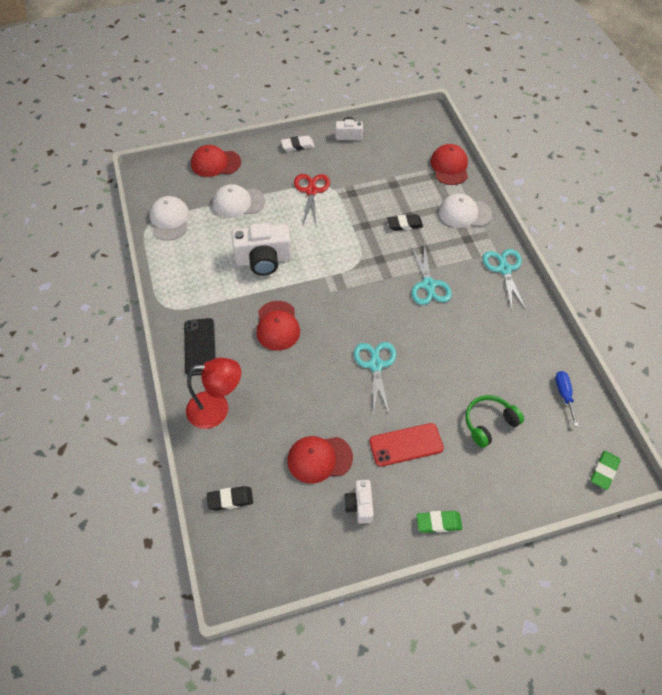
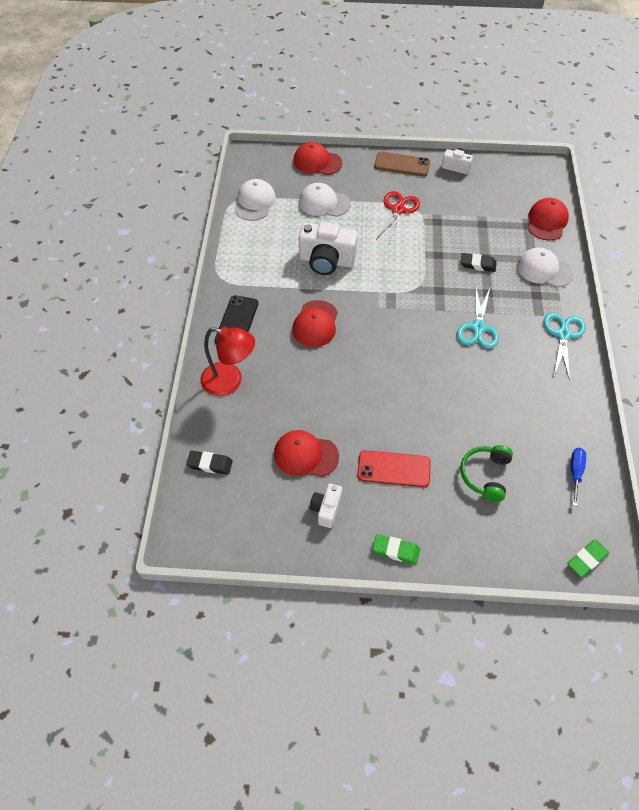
camera: 20 degrees right, 0 degrees up
(297, 145) = (402, 164): white eraser -> brown phone
(375, 365) = (394, 387): turquoise scissors -> none
(489, 423) = (485, 475): green headphones -> green headphones turned 60 degrees counterclockwise

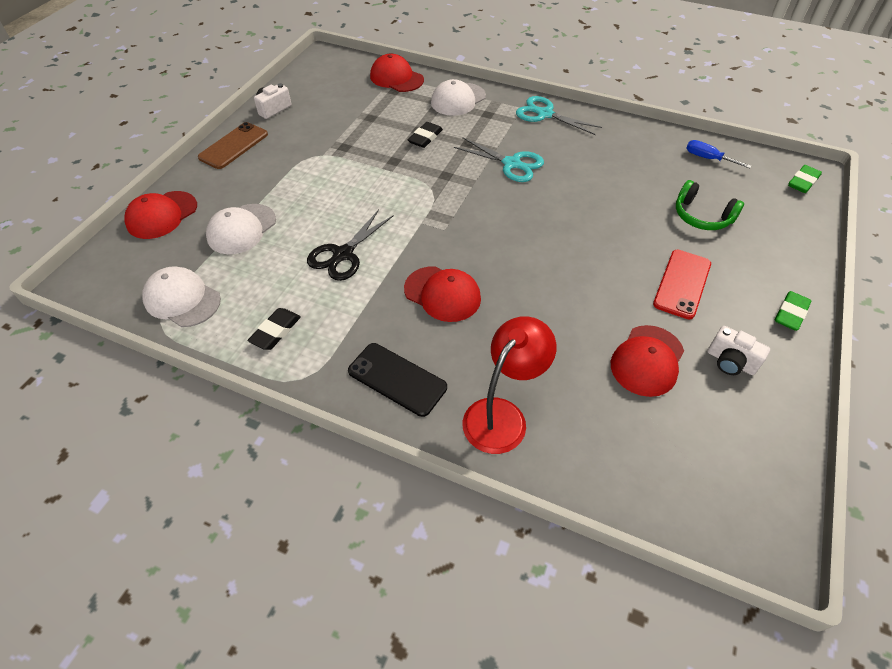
camera: 70 degrees left, 5 degrees down
(210, 464) = (641, 477): black eraser -> black eraser (275, 331)
(326, 261) = (343, 254): white camera -> black scissors
(398, 210) = (304, 170): red scissors -> none
(587, 559) = (802, 182): green eraser -> green eraser turned 60 degrees clockwise

